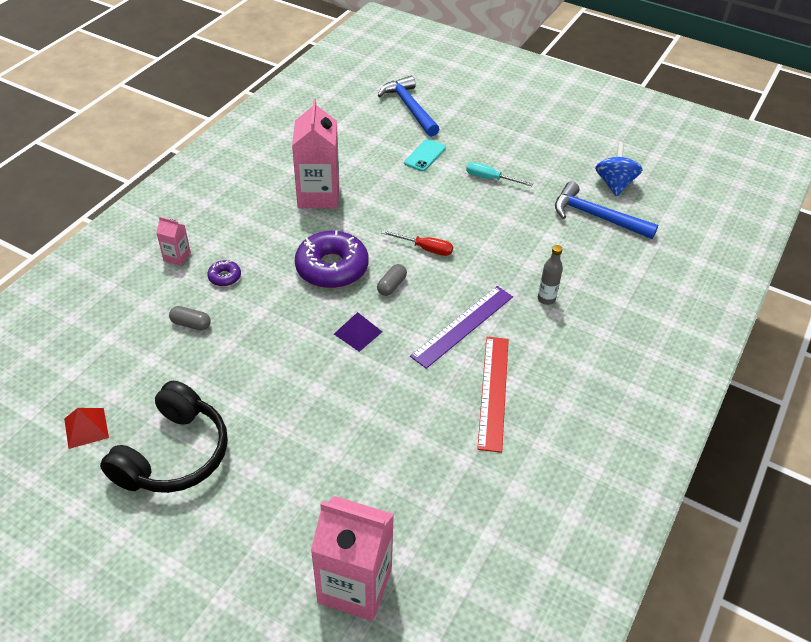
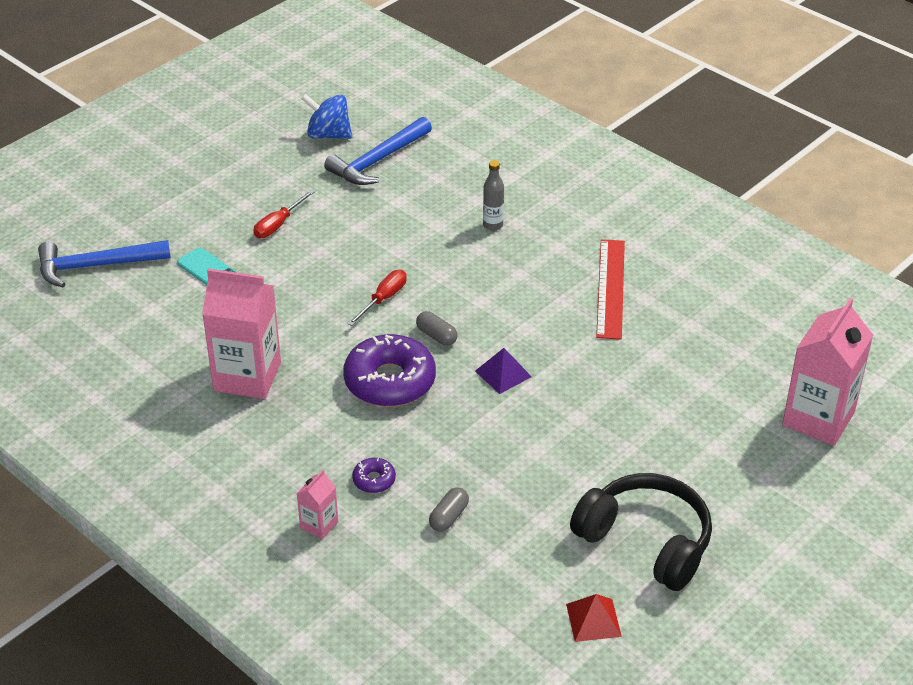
camera: 75 degrees left, 5 degrees down
(462, 325) = (514, 292): purple ruler -> none
(490, 179) = (278, 224): turquoise screwdriver -> red screwdriver
(493, 391) = (610, 288): red ruler -> red ruler turned 75 degrees clockwise

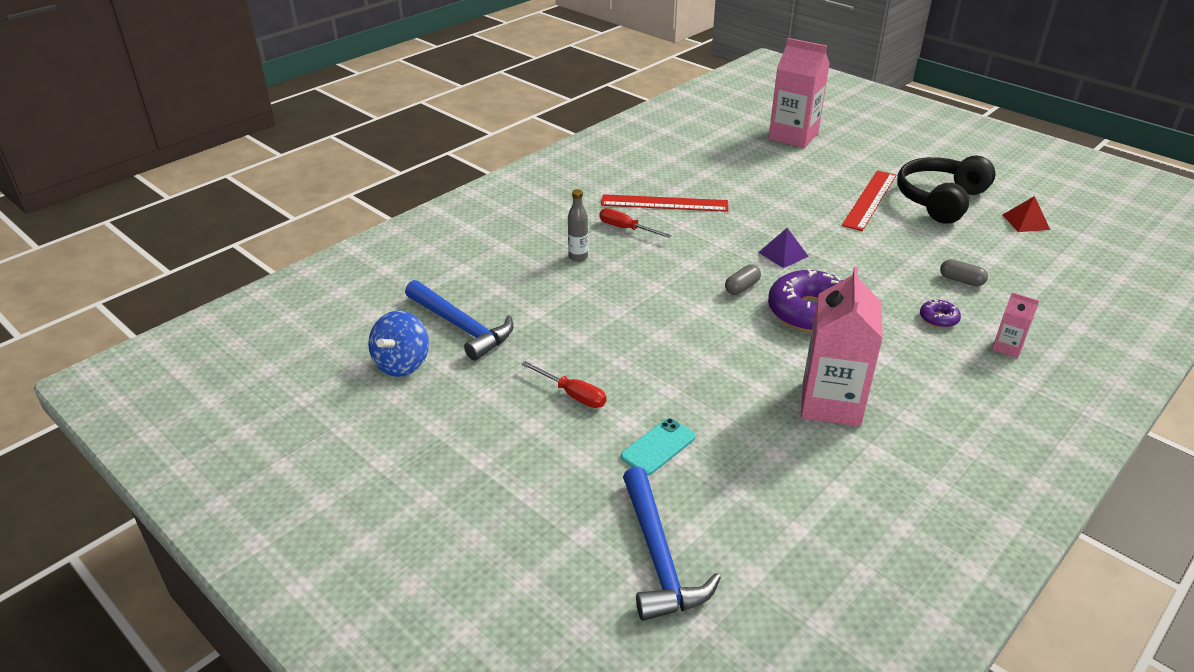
camera: 90 degrees left, 5 degrees down
(383, 299) = (694, 318): red screwdriver -> red screwdriver (626, 229)
(639, 469) = (870, 200): none -> red ruler

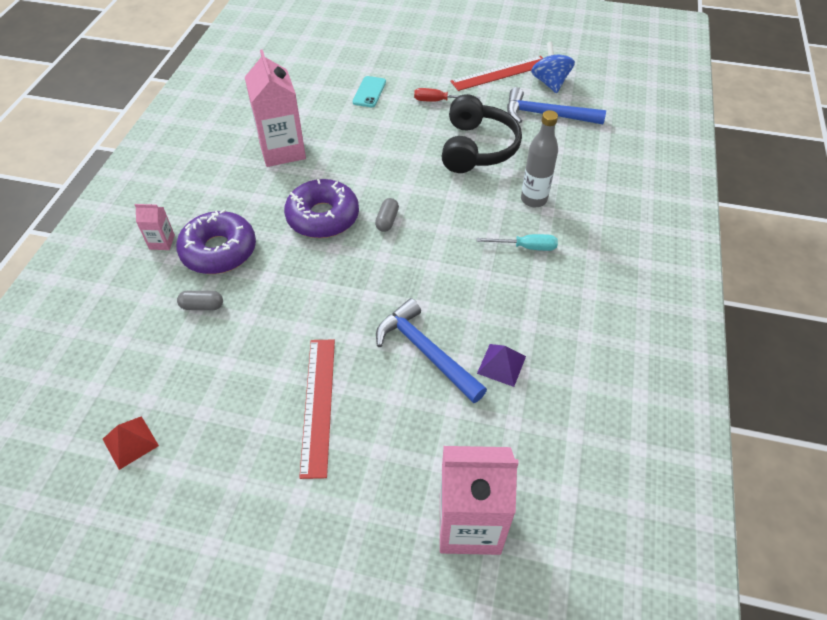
camera: 150 degrees right, 15 degrees up
(578, 257) = (533, 199): grey bottle -> grey bottle, size x1.53
(626, 229) = (526, 247): red screwdriver -> turquoise screwdriver
(659, 557) = (337, 51): blue hammer -> blue hammer (425, 352)
(664, 203) = (522, 297): red ruler -> red ruler (500, 73)
(783, 254) = (373, 273): purple pyramid -> purple pyramid (501, 365)
(938, 319) = (219, 251): purple donut -> purple donut, size x2.26
(940, 200) = (235, 444): black headphones -> black headphones (477, 148)

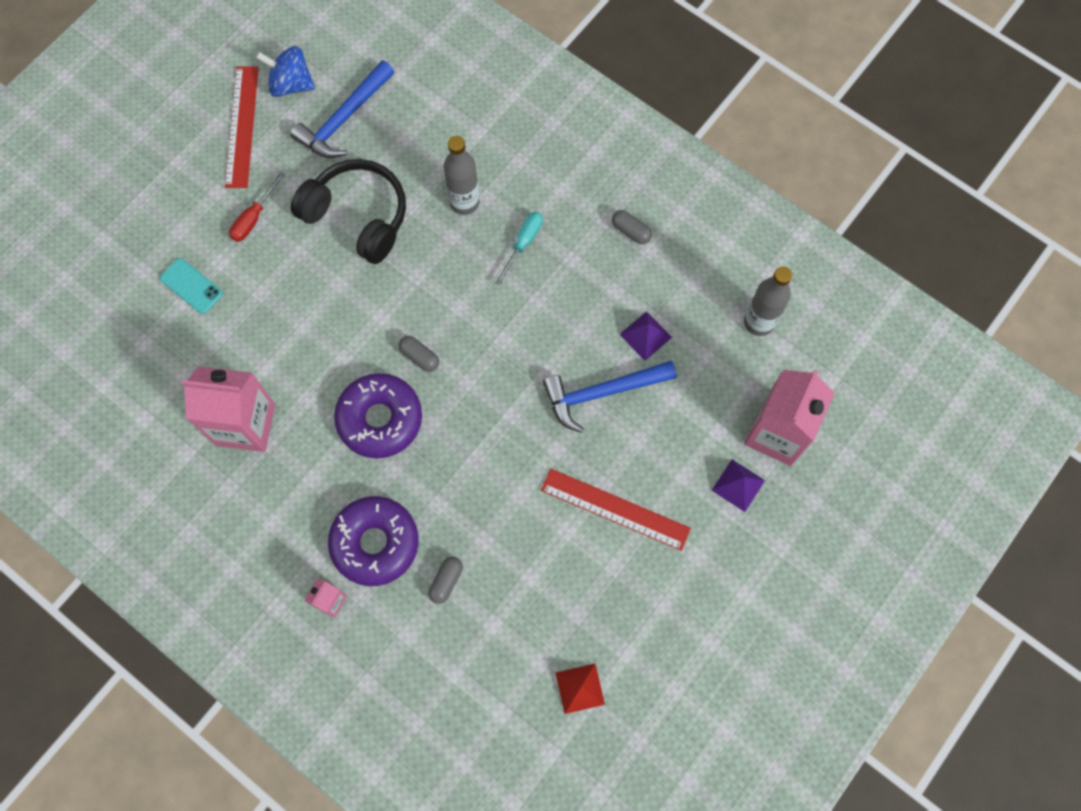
camera: 65 degrees left, 20 degrees up
(393, 507) = (738, 485): none -> purple pyramid
(579, 458) = (759, 322): none -> grey bottle
(593, 315) = (631, 231): none -> grey capsule

